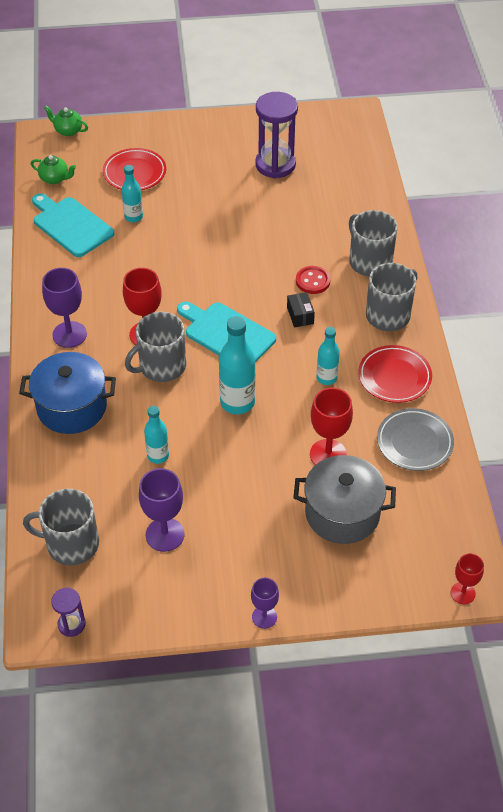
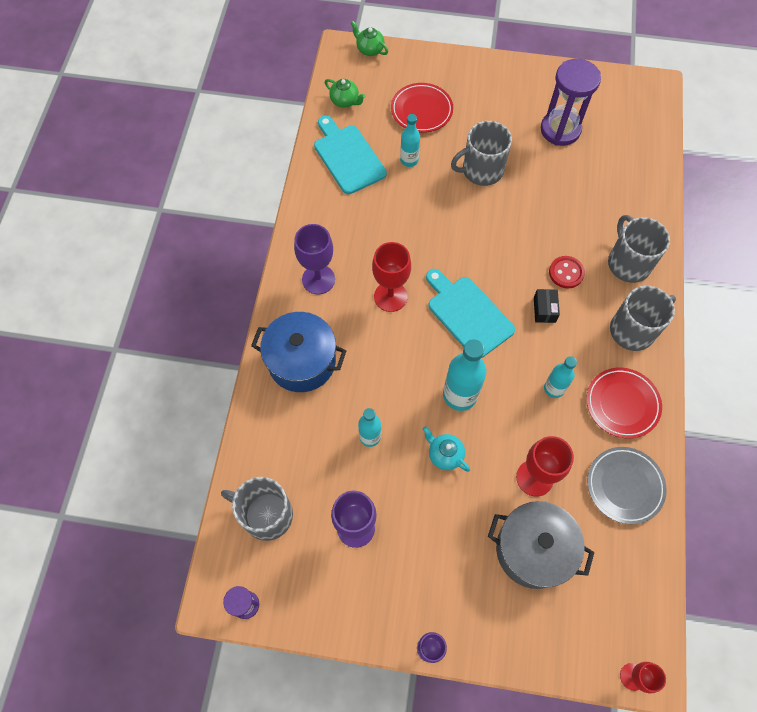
camera: 15 degrees right, 15 degrees up
(161, 366) = (396, 336): grey mug -> grey mug (481, 170)
(236, 454) = (444, 455): none -> turquoise teapot

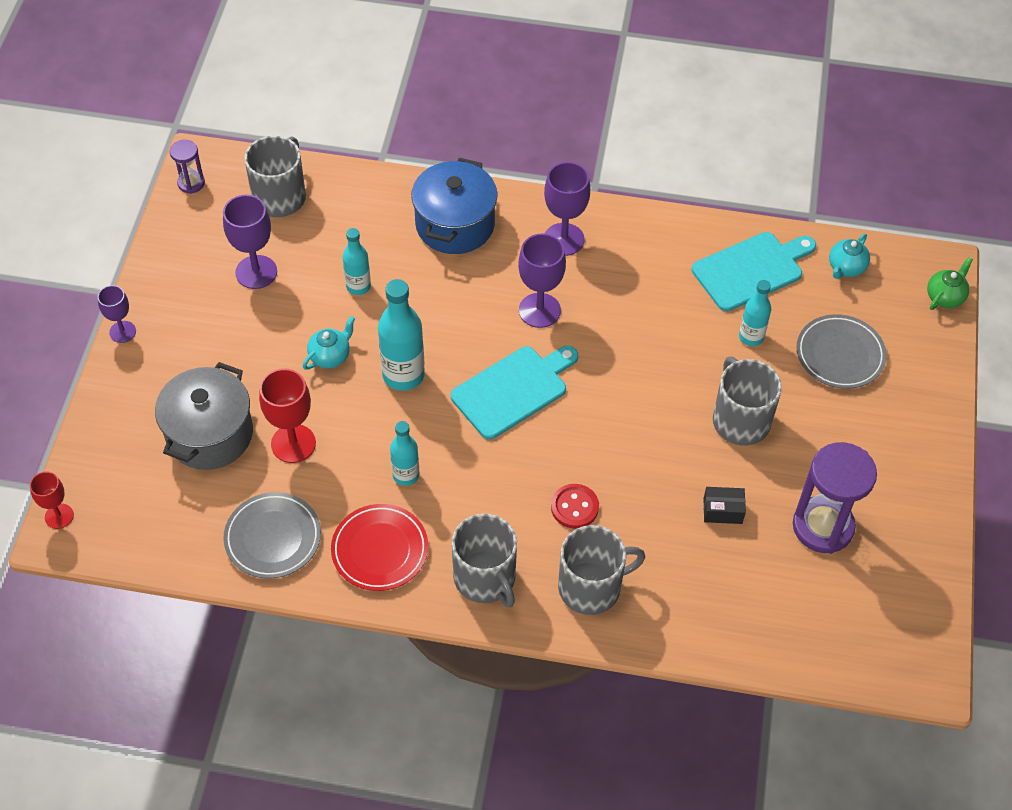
camera: 90 degrees right, 10 degrees down
(345, 101) = (846, 268): green teapot -> turquoise teapot
(390, 296) = (539, 310): red goblet -> purple goblet
(421, 110) = (840, 355): red plate -> grey plate
(544, 310) = (518, 476): black box -> black box (722, 511)

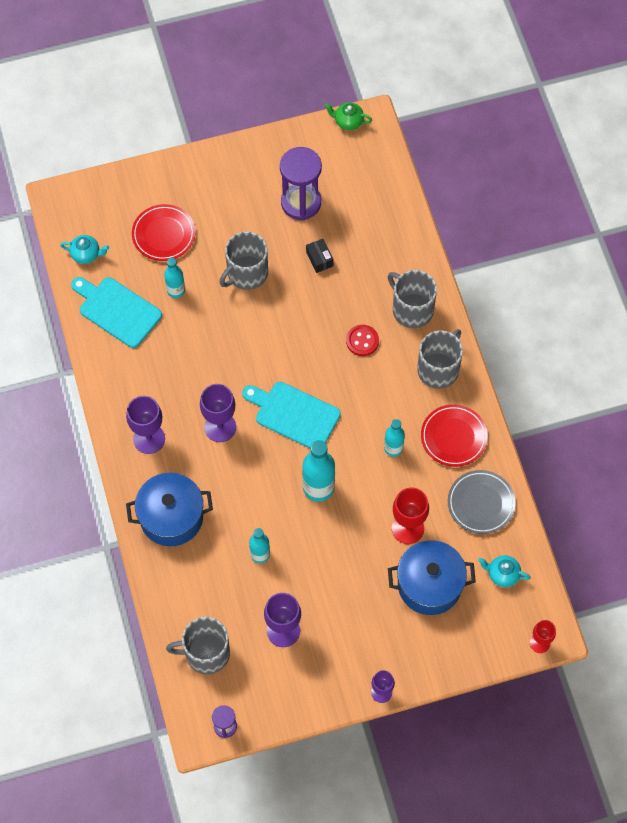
camera: 115 degrees left, 10 degrees up
(210, 434) = (429, 585): grey pot -> blue pot
(330, 356) = (328, 542): turquoise teapot -> turquoise teapot (502, 574)
(840, 355) = (164, 234): grey plate -> red plate
(945, 297) = (83, 189): green teapot -> green teapot (348, 121)

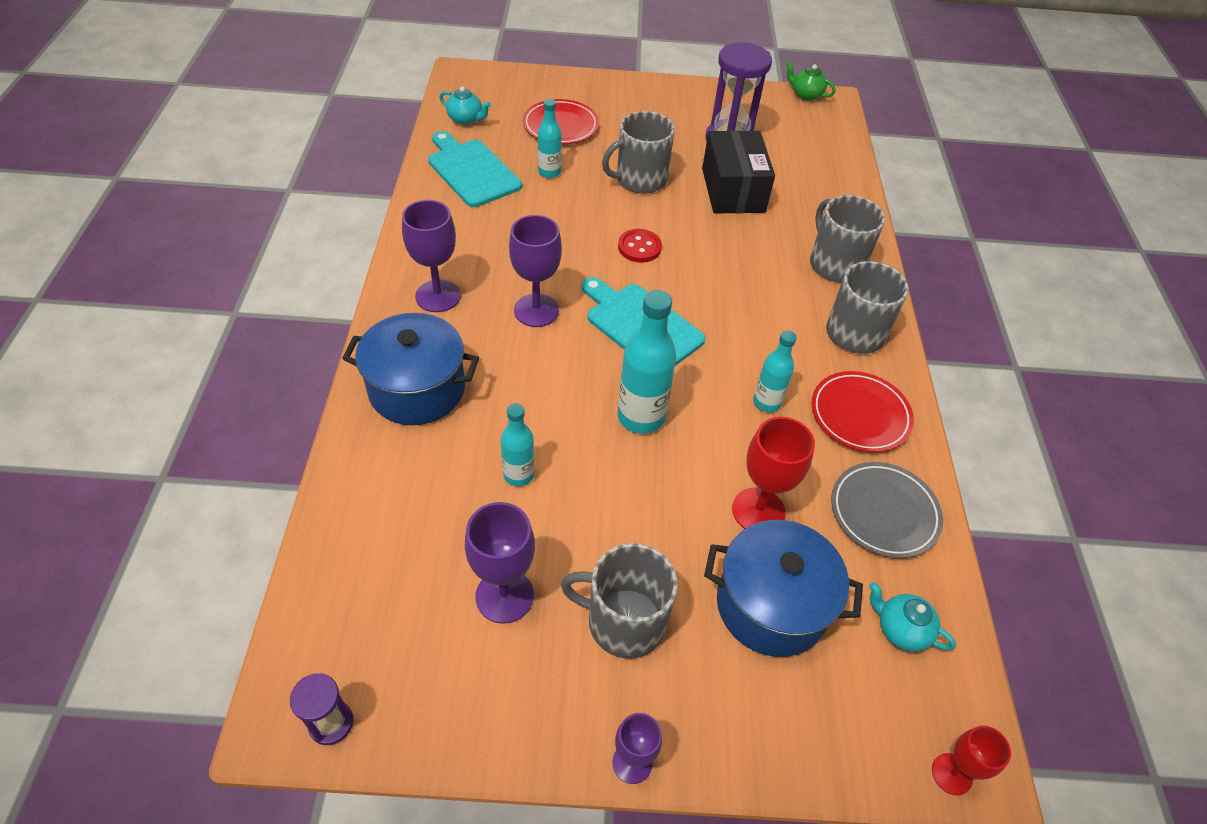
camera: 15 degrees right, 15 degrees down
(206, 653) = (365, 588): grey mug -> grey mug (624, 621)
(319, 259) = (733, 190): black box -> black box, size x2.22
(362, 341) = (760, 277): red button -> red button (639, 247)

